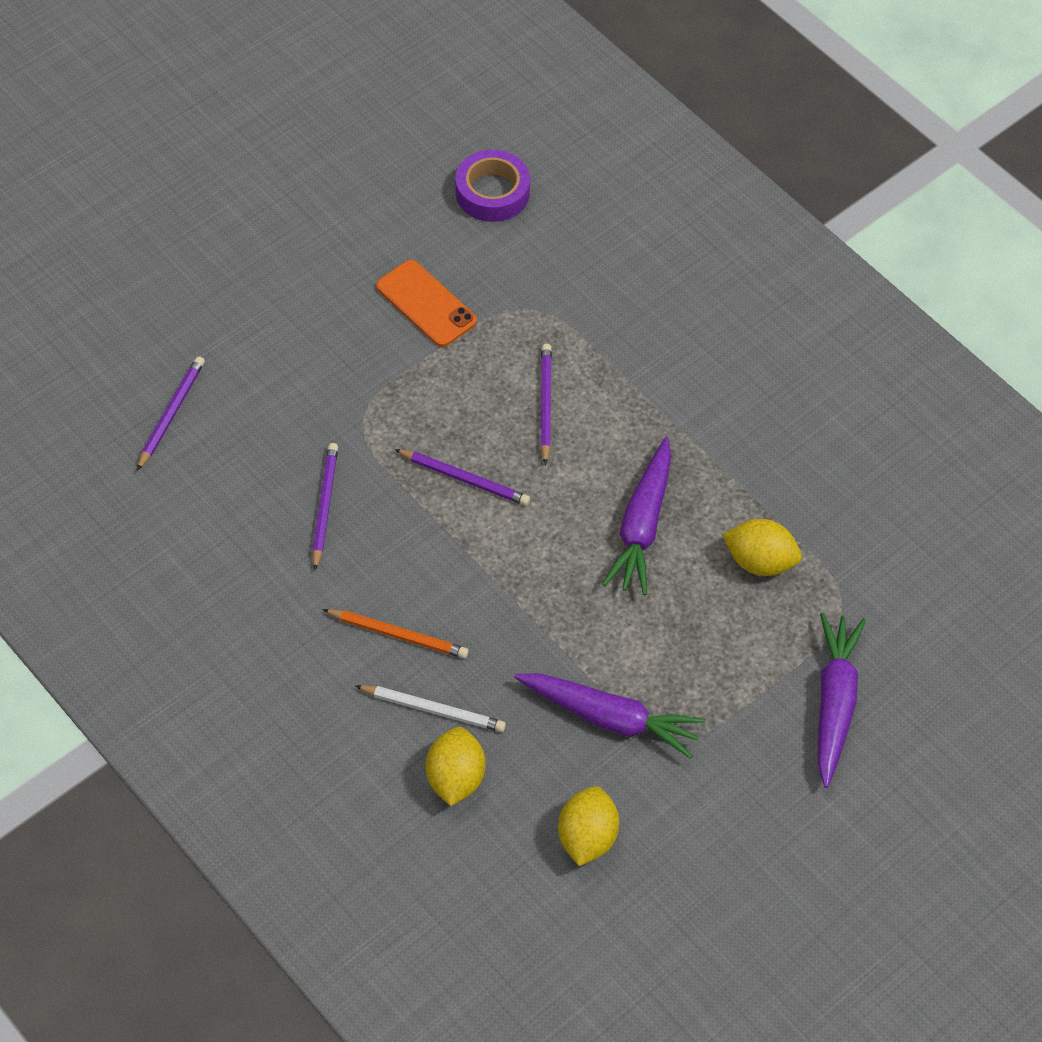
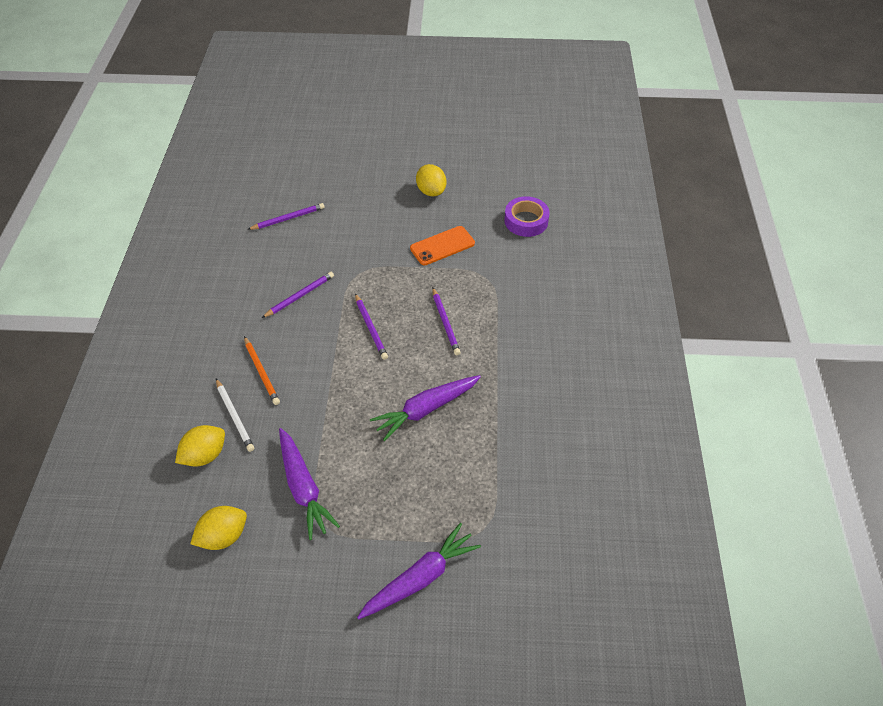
camera: 45 degrees right, 5 degrees down
(426, 304) = (442, 246): orange phone -> orange phone turned 60 degrees clockwise
(545, 404) = (445, 323): purple pencil -> purple pencil turned 120 degrees clockwise
(759, 562) = (464, 472): yellow lemon -> yellow lemon (431, 191)

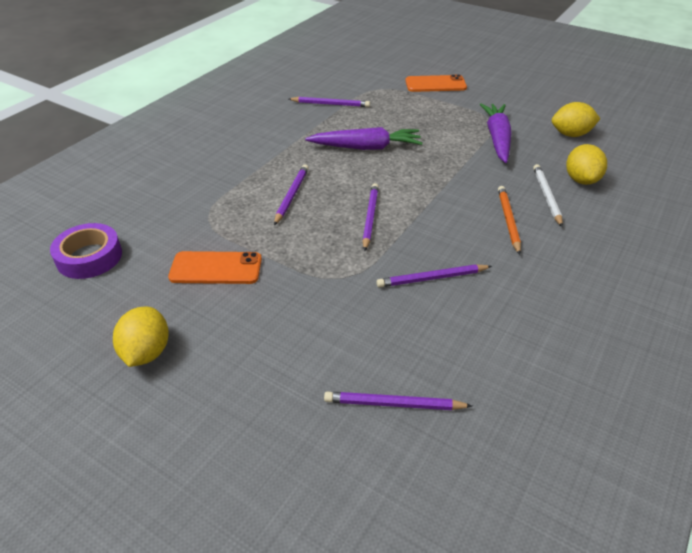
camera: 150 degrees left, 10 degrees down
(205, 455) = (581, 180): yellow lemon -> yellow lemon turned 75 degrees counterclockwise
(420, 578) = (435, 84): purple carrot -> orange phone
(512, 466) = (330, 104): none -> purple pencil

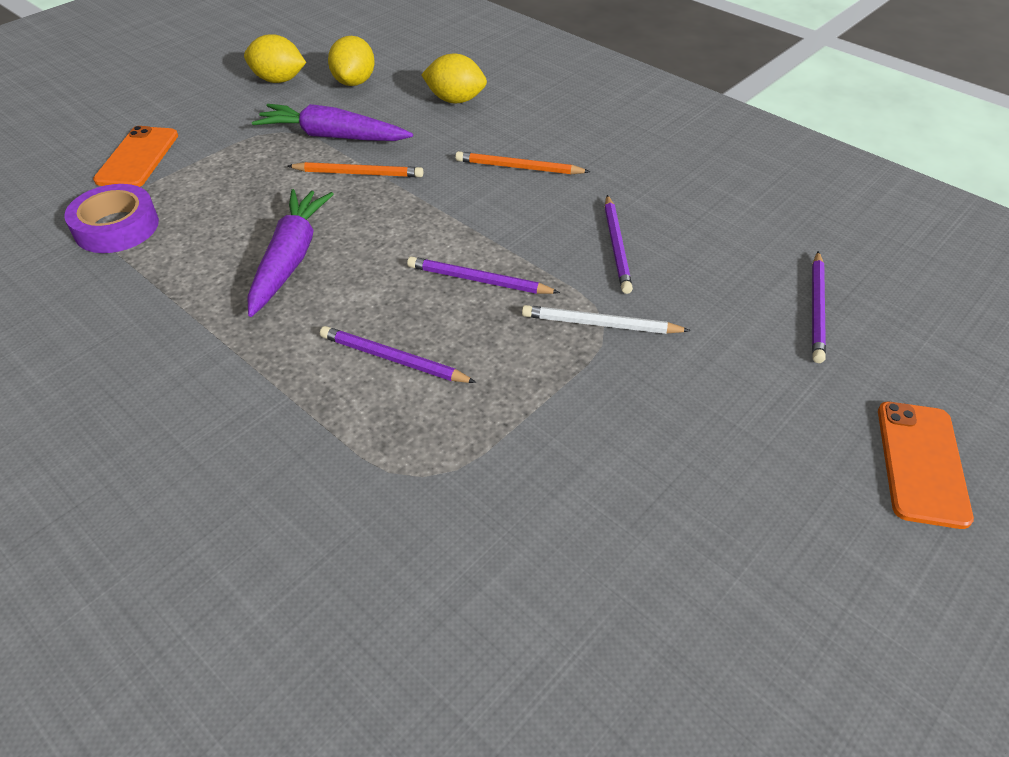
camera: 80 degrees left, 5 degrees up
(89, 257) = (496, 673): purple tape -> purple tape (117, 227)
(146, 352) = (748, 555): yellow lemon -> yellow lemon (279, 80)
(216, 268) = (564, 465): orange phone -> orange phone (922, 463)
(330, 104) = (117, 282): purple pencil -> none
(461, 155) = (358, 173): none -> orange pencil
(547, 196) = (479, 130): white pencil -> white pencil (601, 324)

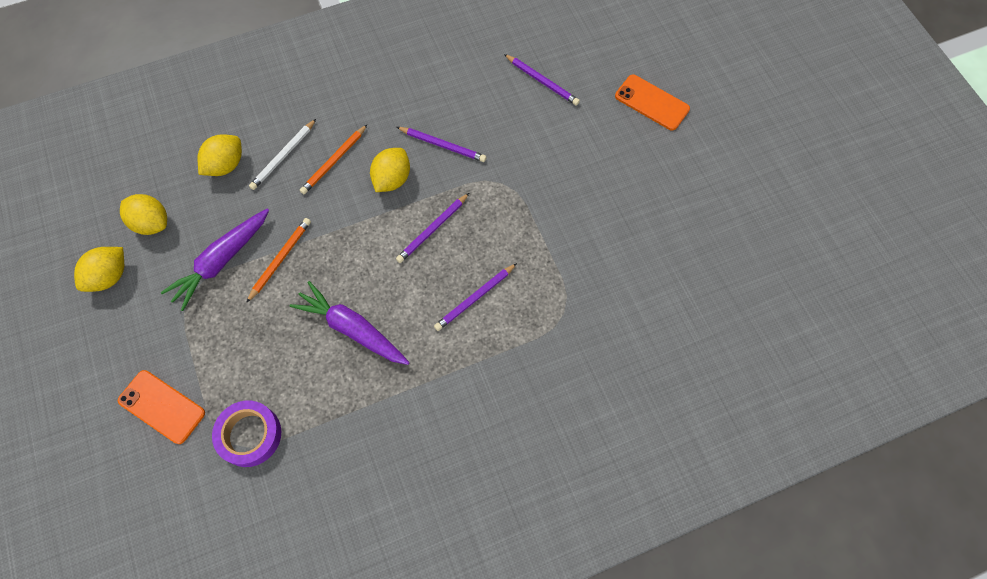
camera: 65 degrees left, 20 degrees up
(529, 220) = (392, 179): none -> yellow lemon
(601, 324) = (501, 184): white pencil -> white pencil (283, 156)

